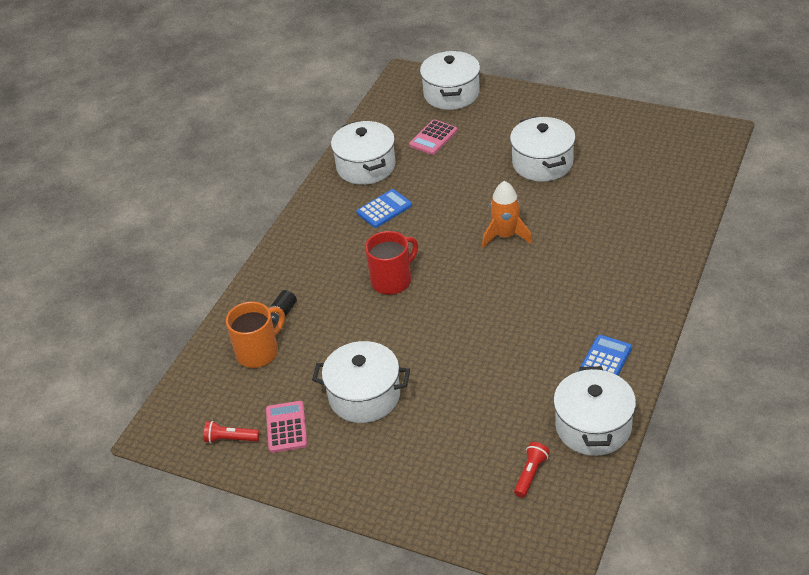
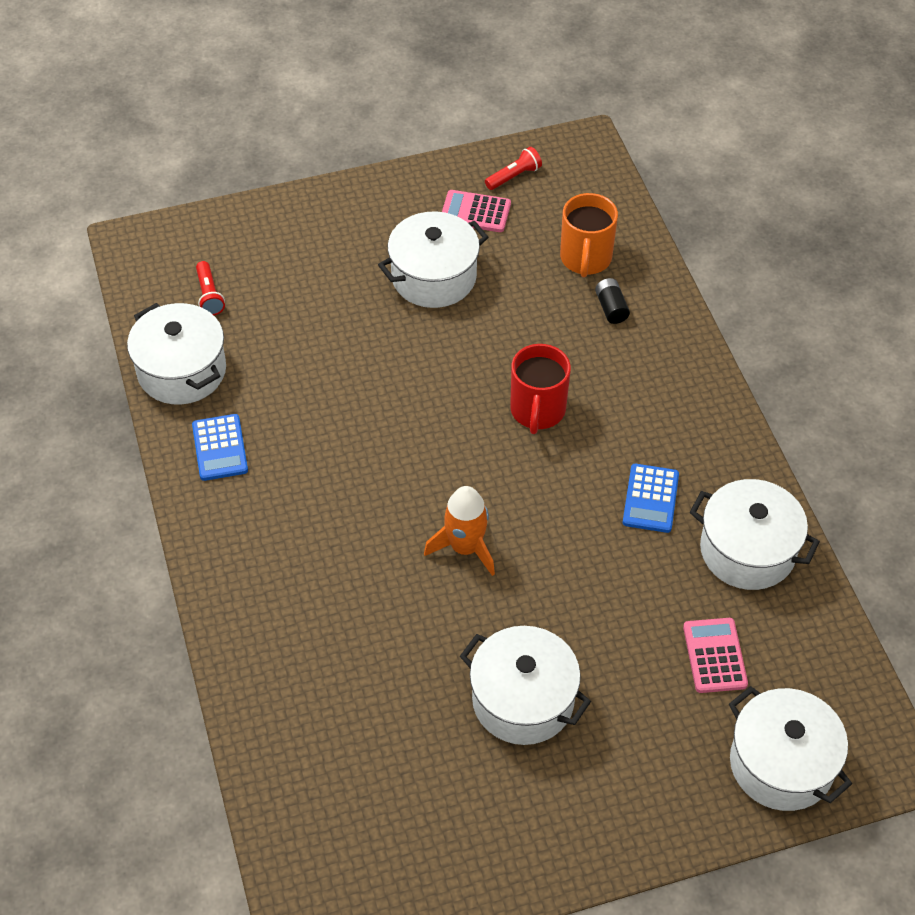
camera: 135 degrees right, 10 degrees up
(286, 427) = (475, 212): pink calculator -> pink calculator turned 150 degrees clockwise

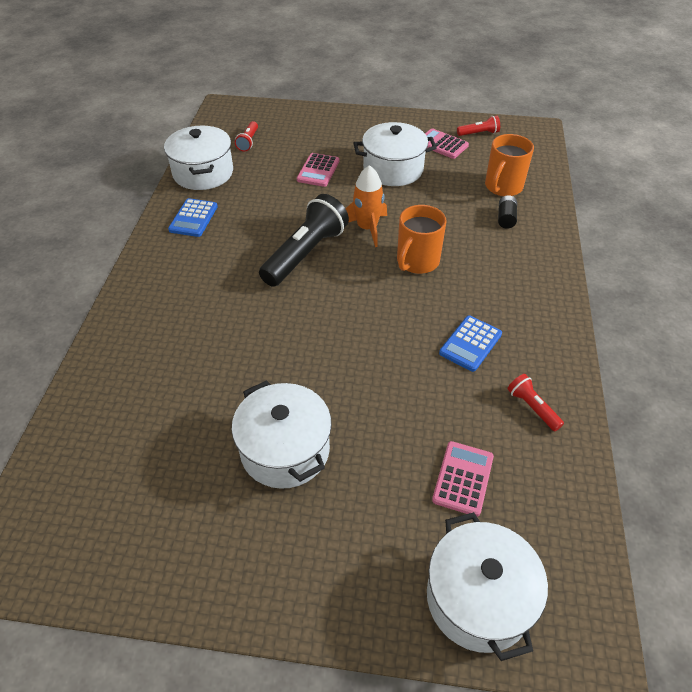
camera: 25 degrees right, 5 degrees down
(336, 313) = (318, 170): none -> pink calculator
(398, 449) = (305, 254): none -> black flashlight
(465, 547) = (311, 328): orange rocket -> orange rocket (367, 228)
(537, 411) = (417, 261): red mug -> orange mug
(747, 550) = (532, 407): white pot -> red flashlight

